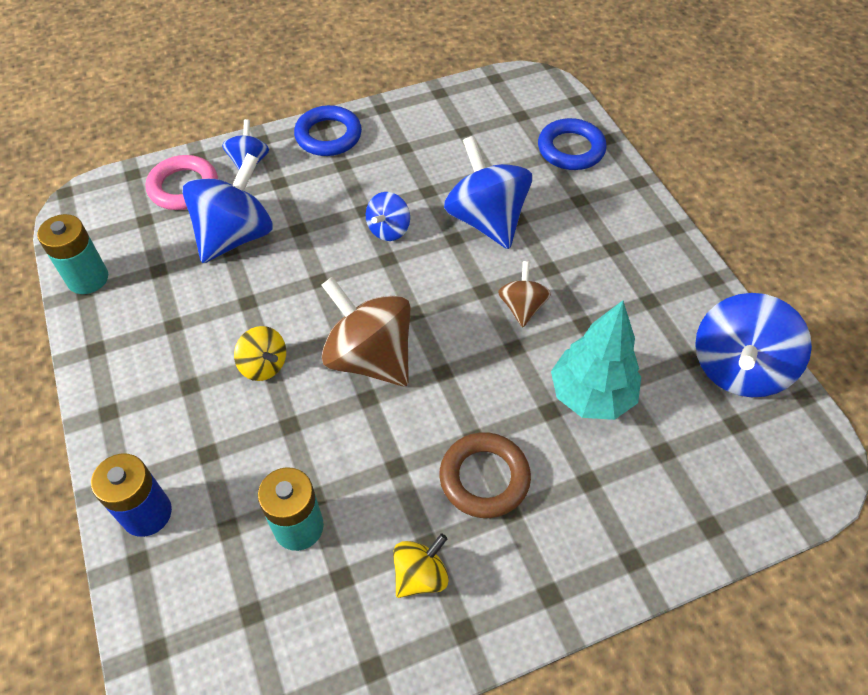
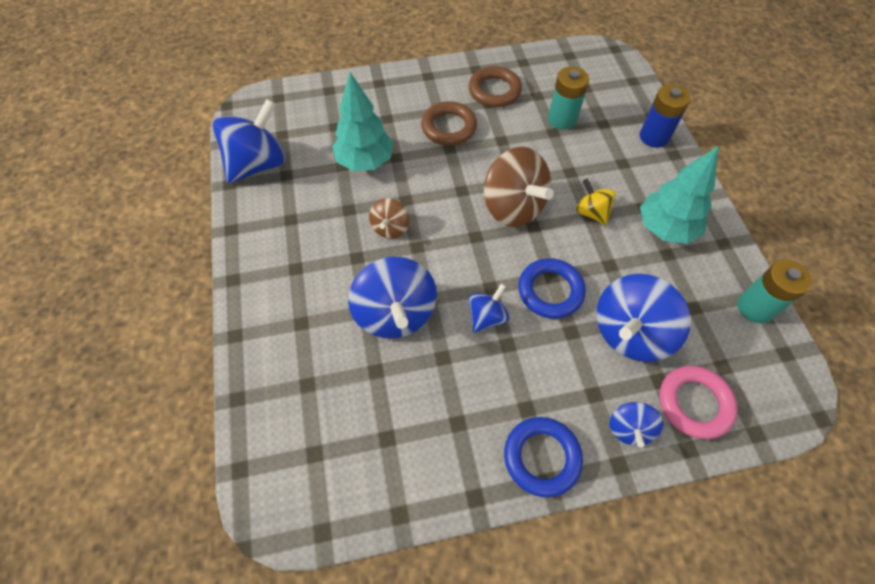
camera: 170 degrees left, 5 degrees up
(168, 357) = (665, 229): none -> turquoise tree
(420, 575) = (494, 91): yellow spinning top -> brown ring
(571, 149) = (281, 389): blue ring -> blue ring (550, 291)

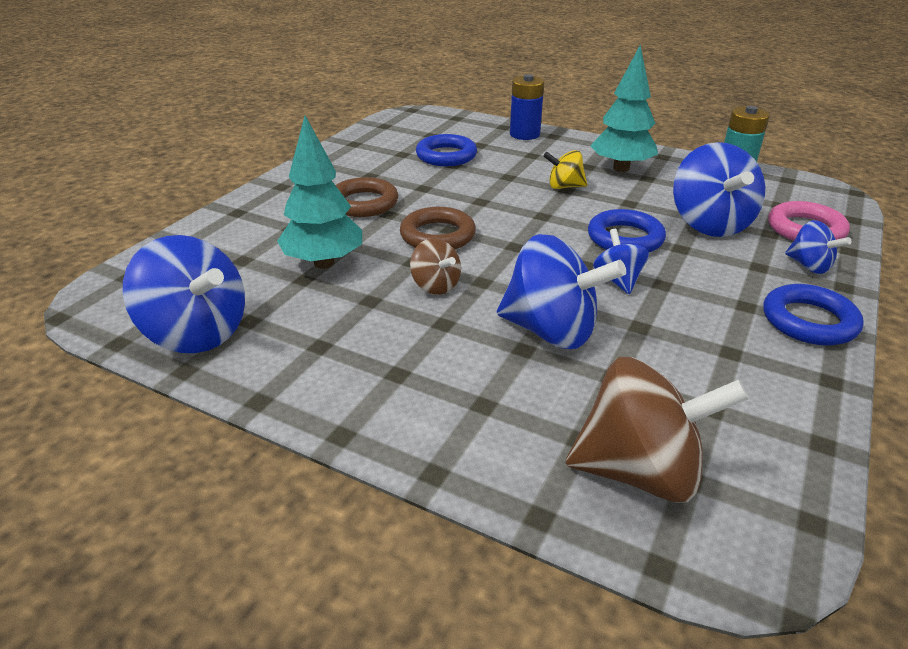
camera: 50 degrees left, 25 degrees down
(258, 164) = (197, 333): blue spinning top -> blue spinning top turned 135 degrees clockwise
(494, 91) = (362, 167): brown ring -> brown ring (437, 235)
(513, 207) = (507, 215): brown spinning top -> brown spinning top (640, 471)
(562, 119) = (446, 156): turquoise battery -> blue ring

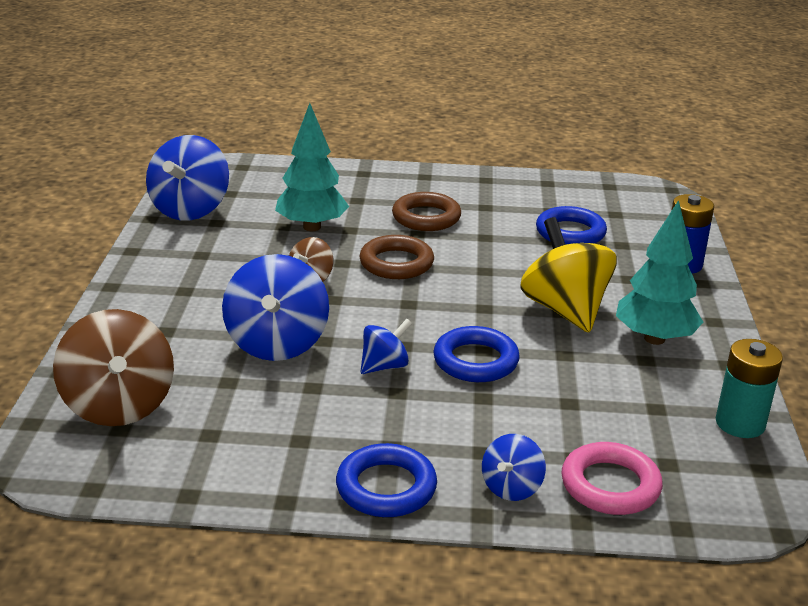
camera: 65 degrees right, 5 degrees down
(564, 186) = (565, 310): yellow spinning top -> yellow spinning top, size x1.89
(709, 224) = (558, 412): blue spinning top -> none

